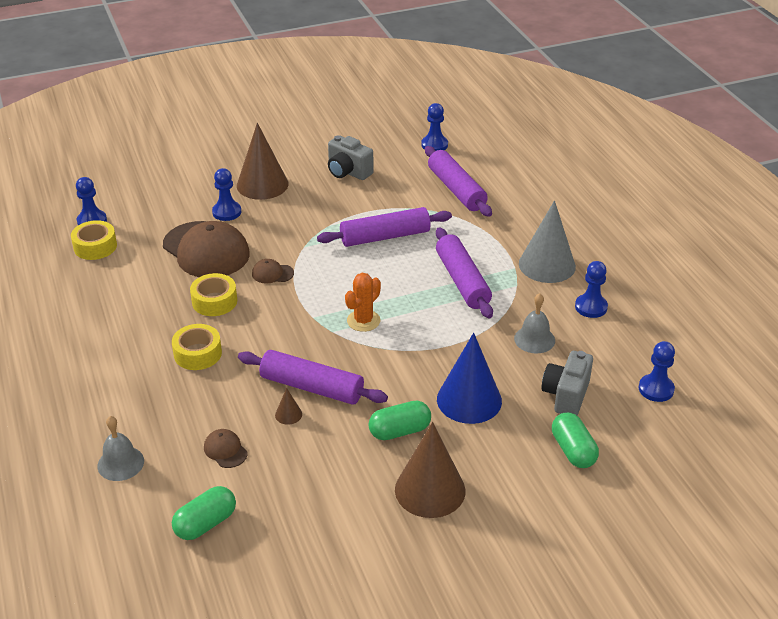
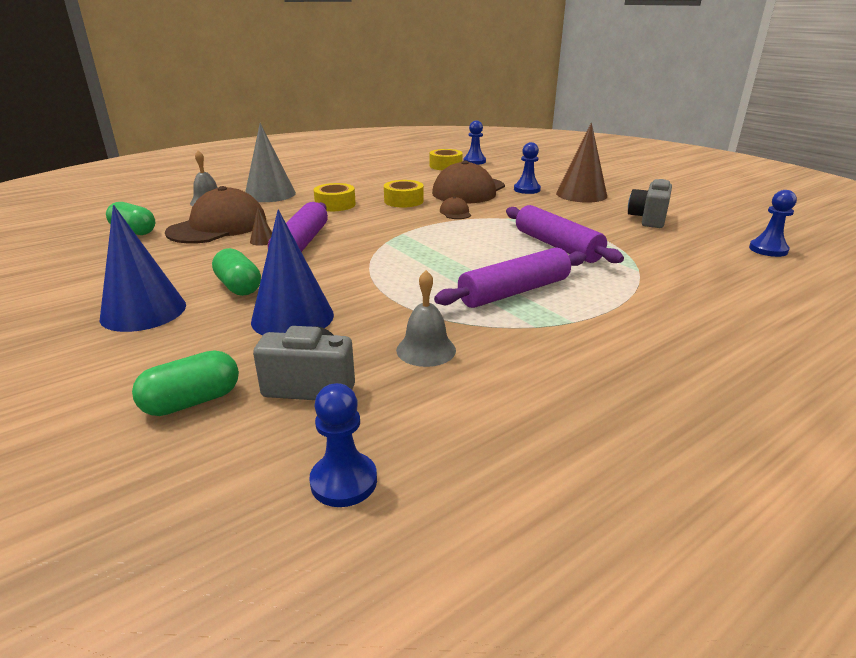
camera: 75 degrees right, 10 degrees down
(225, 450) = (218, 226): brown cap -> brown cap, size x2.36
(363, 321) = (408, 252): orange cactus -> none
(430, 490) = (143, 311): brown cone -> blue cone
(456, 189) = (695, 270): purple rolling pin -> none
(547, 265) = (602, 344): grey cone -> grey cone (270, 194)
(591, 307) = (531, 391): blue pawn -> none

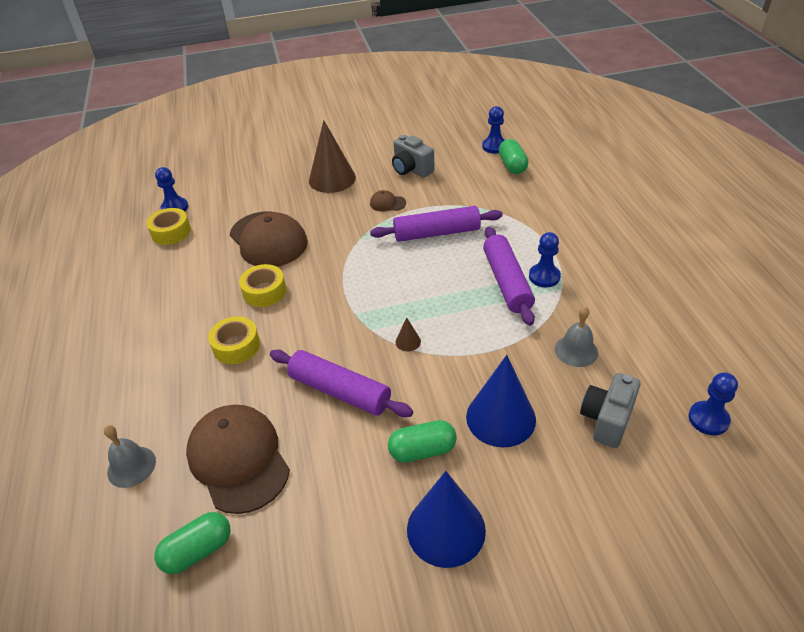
camera: 65 degrees left, 15 degrees up
(192, 401) = (611, 491): green capsule -> green capsule (512, 165)
(263, 240) = (310, 421): brown cone -> brown cone (408, 341)
(270, 194) = (151, 399): grey cone -> none
(455, 212) = (324, 265): brown cap -> brown cap (387, 203)
(527, 189) = (295, 203): blue pawn -> blue pawn (544, 276)

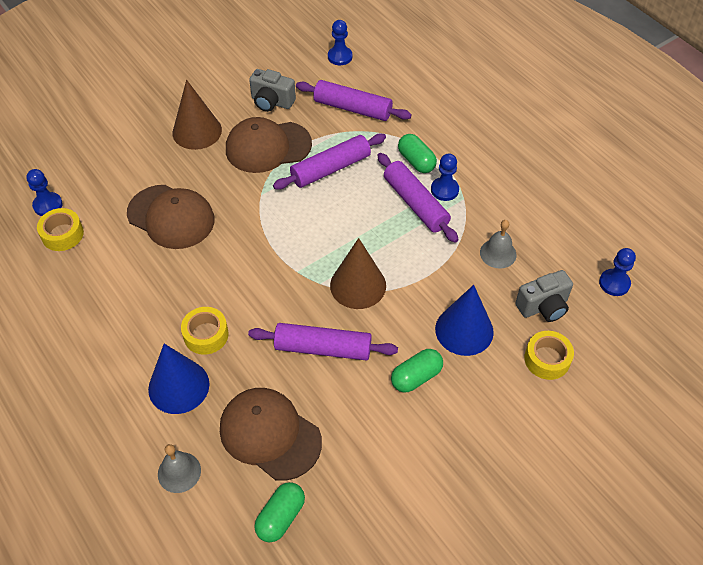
camera: 25 degrees left, 10 degrees up
(264, 291) = (200, 273): yellow tape -> yellow tape (547, 359)
(387, 203) = (268, 147): brown cap -> brown cap, size x2.36
(408, 341) = (358, 285): brown cone -> brown cone, size x2.43
(446, 529) = (463, 432): blue cone -> blue cone (178, 386)
(485, 188) = (352, 108): none -> purple rolling pin
(512, 165) = (366, 76): green capsule -> green capsule (416, 161)
(606, 420) = (543, 307): grey camera -> grey camera turned 120 degrees counterclockwise

